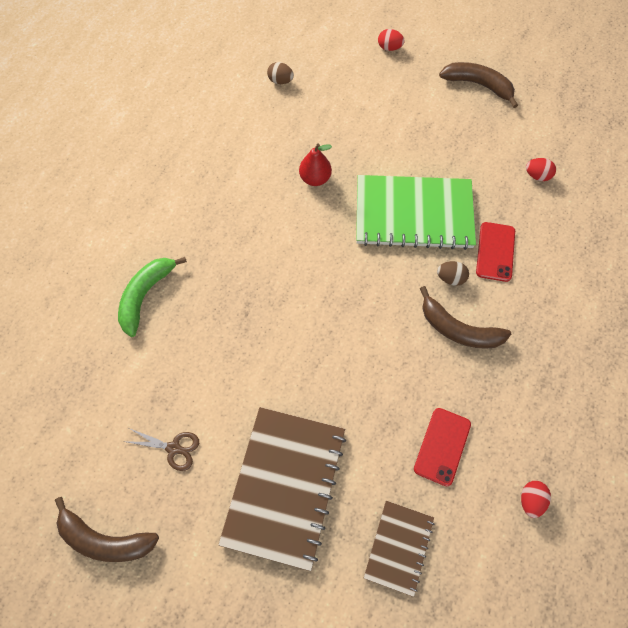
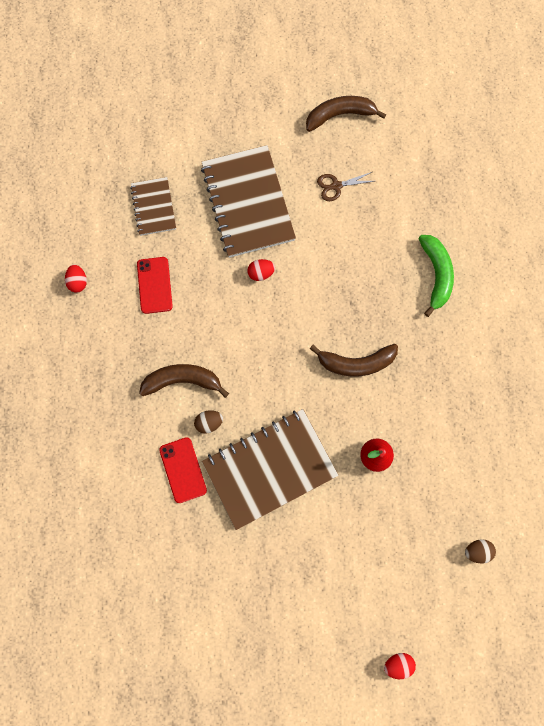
camera: 150 degrees right, 10 degrees up
(413, 214) = (269, 468): green notebook -> brown notebook
(478, 85) = (282, 664): brown banana -> brown banana (356, 363)
(537, 176) = (178, 576): red egg -> red egg (261, 273)

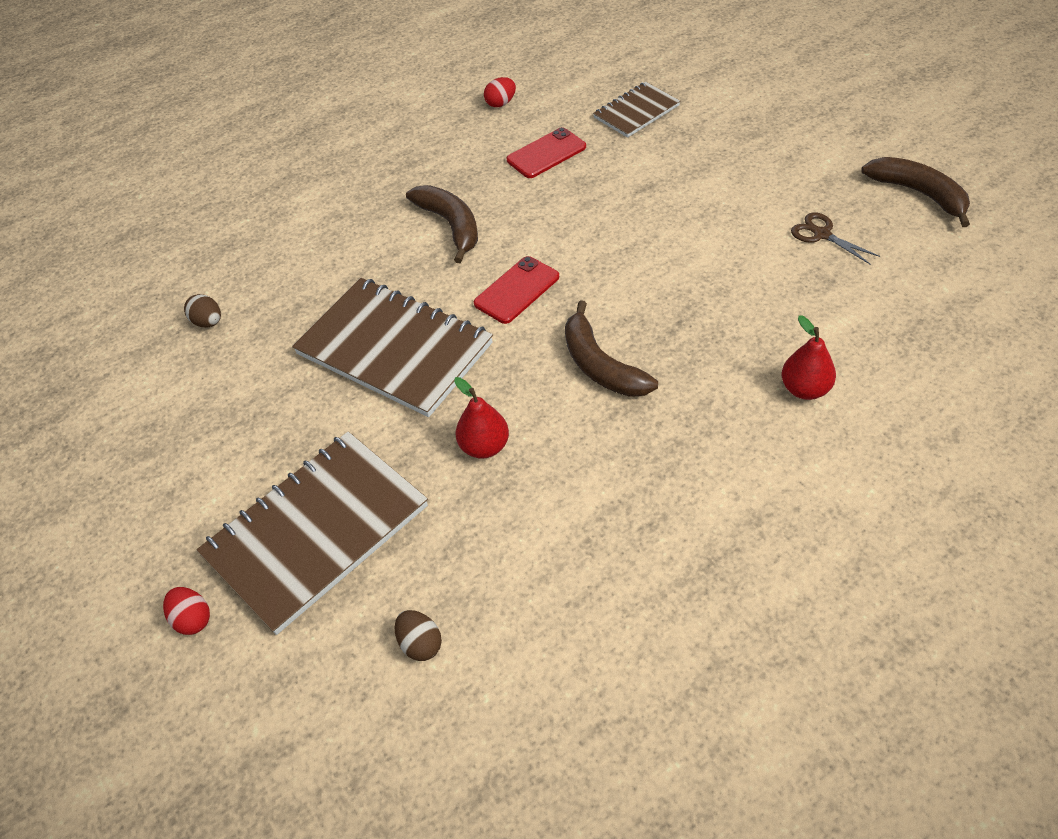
camera: 65 degrees right, 25 degrees down
(183, 470) = (342, 275): red phone -> red phone (517, 290)
(209, 423) = (415, 270): brown egg -> brown egg (208, 322)
(248, 203) = (717, 174): brown notebook -> brown notebook (316, 531)
(261, 273) = (640, 225): red egg -> none
(436, 275) = (805, 389): green banana -> red pear

